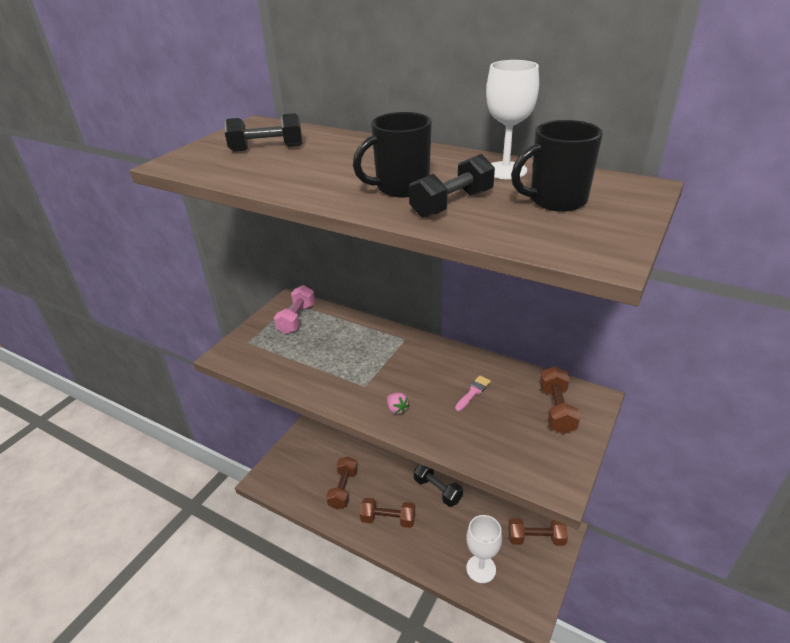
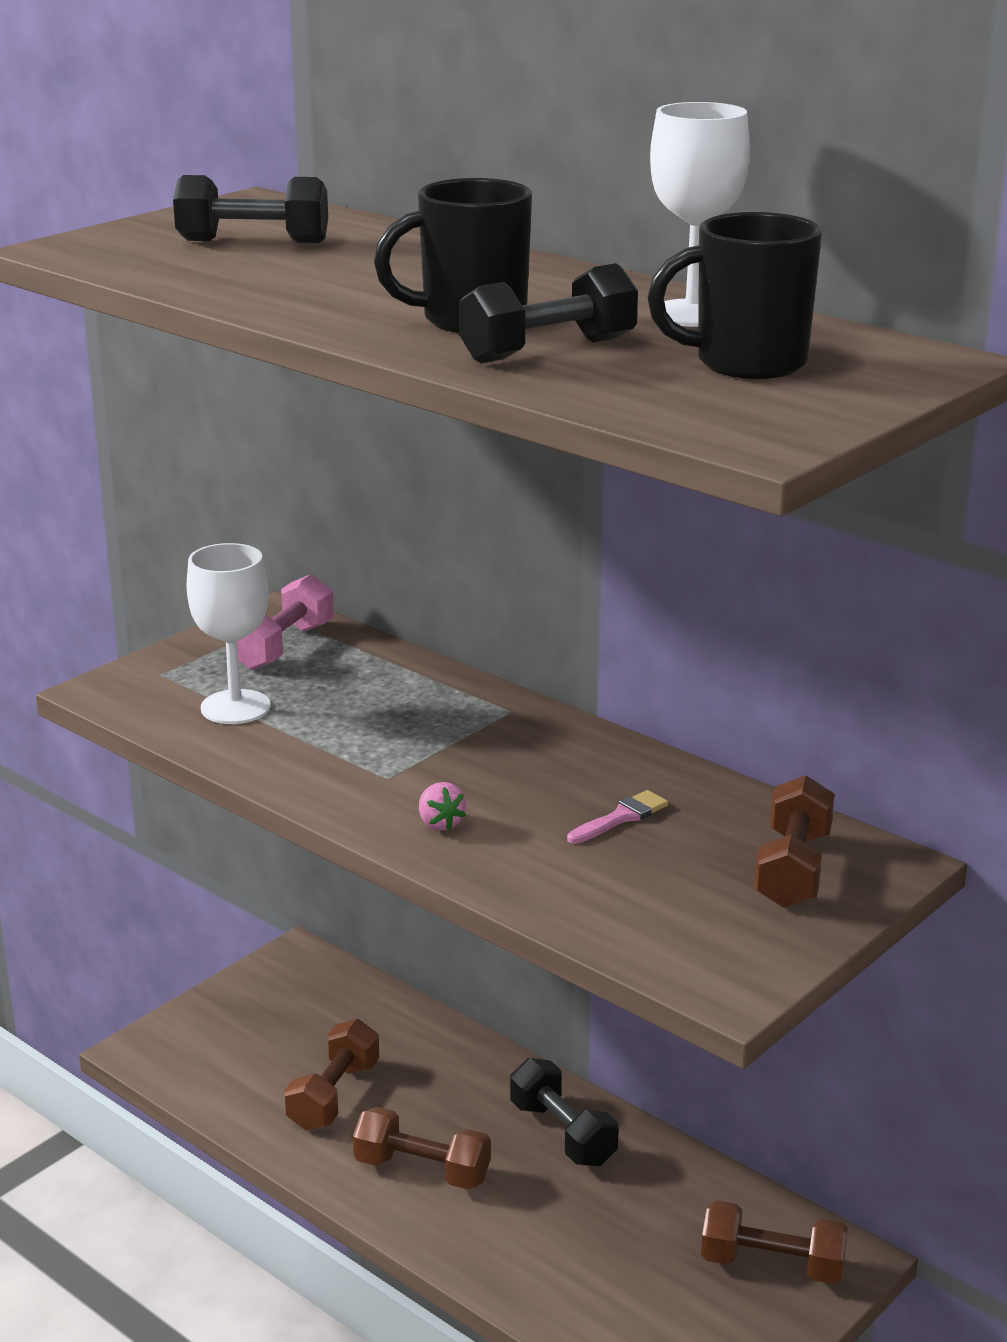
camera: 10 degrees right, 10 degrees down
(481, 569) = (613, 1299): white goblet -> white goblet (235, 707)

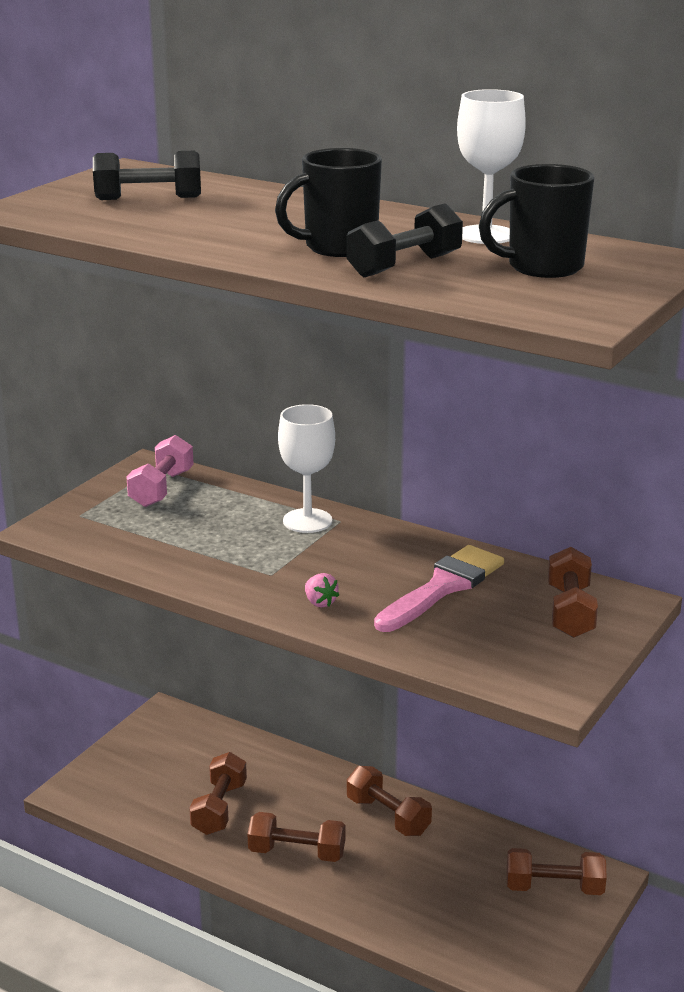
camera: 10 degrees left, 0 degrees up
(235, 707) = (143, 534): white goblet -> white goblet (307, 521)
(562, 1133) = (388, 816): black dumbbell -> brown dumbbell
(621, 817) = (443, 587): pink brush -> pink brush, size x2.12

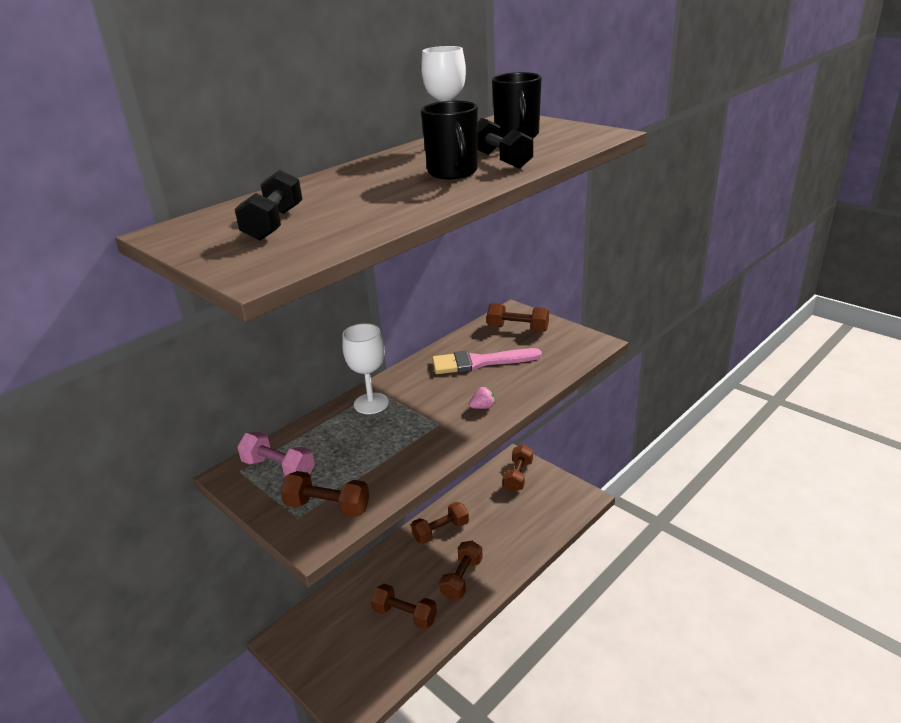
camera: 75 degrees left, 5 degrees up
(96, 528) = (327, 507): none -> brown dumbbell
(443, 587) = (479, 362): pink brush -> pink brush turned 60 degrees counterclockwise

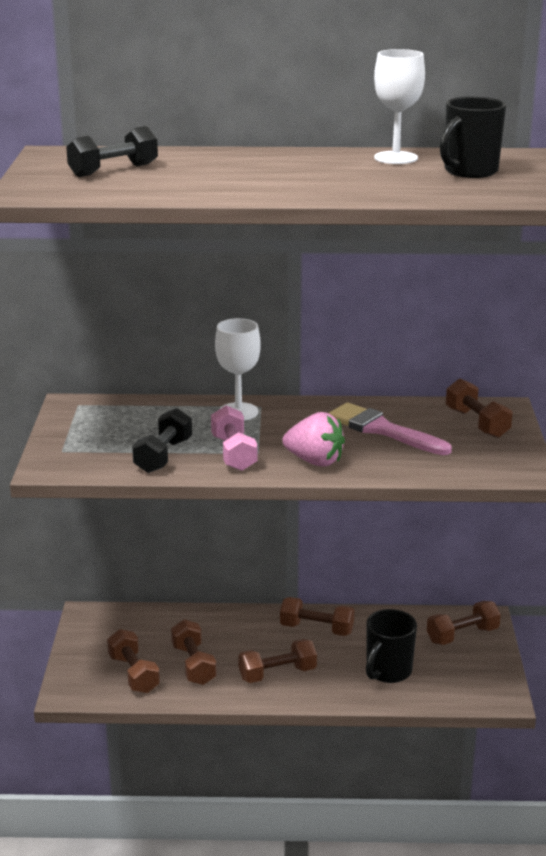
camera: 45 degrees right, 5 degrees down
(278, 468) = (102, 417): pink dumbbell -> pink dumbbell (233, 453)
(327, 507) = (88, 456): brown dumbbell -> brown dumbbell (134, 674)
(453, 173) = (319, 181): black mug -> black mug (388, 671)
(483, 407) = (315, 461): pink strawberry -> pink strawberry, size x2.02
(500, 160) = (385, 185): black dumbbell -> black dumbbell (163, 456)

